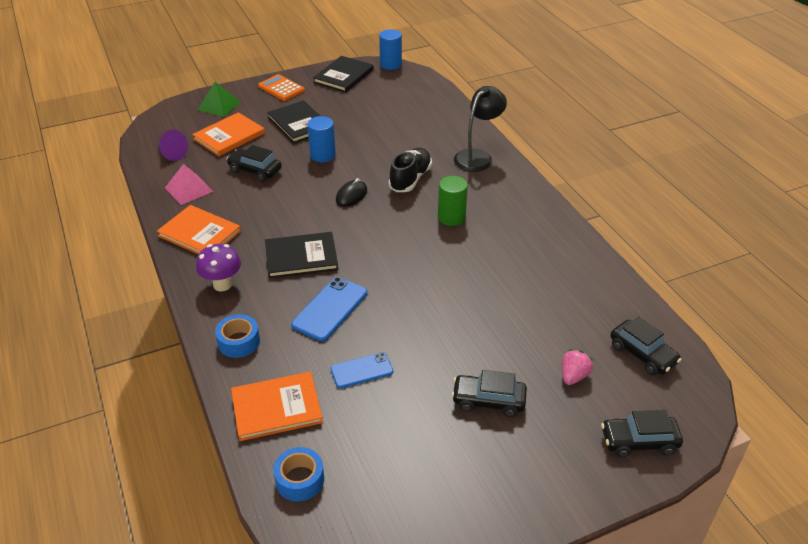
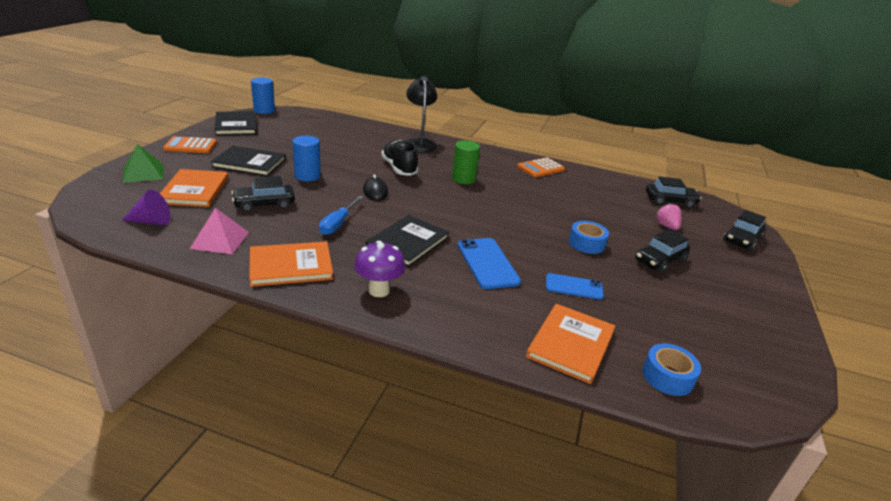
camera: 50 degrees left, 10 degrees down
(239, 342) = (465, 320): blue tape -> blue tape (586, 243)
(278, 213) = (338, 224): none -> blue screwdriver
(361, 370) = (574, 287): blue phone -> blue phone turned 75 degrees clockwise
(558, 241) = (540, 168): none -> orange calculator

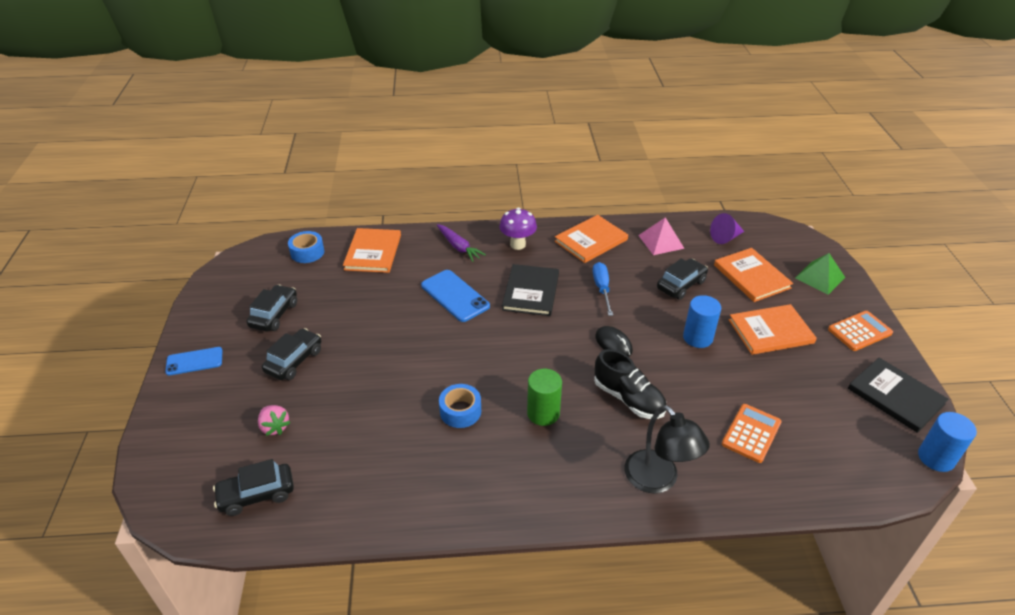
camera: 160 degrees right, 10 degrees up
(249, 163) = (770, 331): black book -> orange book
(453, 312) = (459, 247): none -> purple carrot
(540, 168) = (456, 497): orange calculator -> orange calculator (751, 433)
(574, 287) = (377, 299): blue phone -> blue phone (194, 361)
(586, 243) = (370, 356): blue tape -> blue tape (460, 411)
(741, 239) = (180, 442): black car -> black car (274, 315)

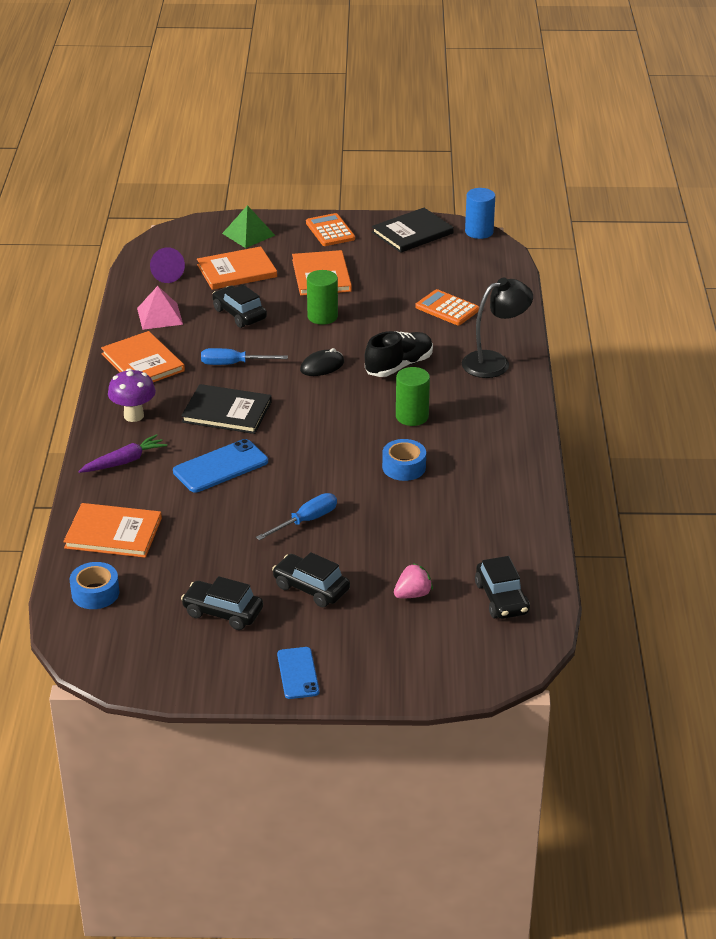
camera: 85 degrees left, 5 degrees down
(382, 351) = (306, 521): none -> blue screwdriver
(697, 337) = (322, 316): blue cylinder -> green cylinder

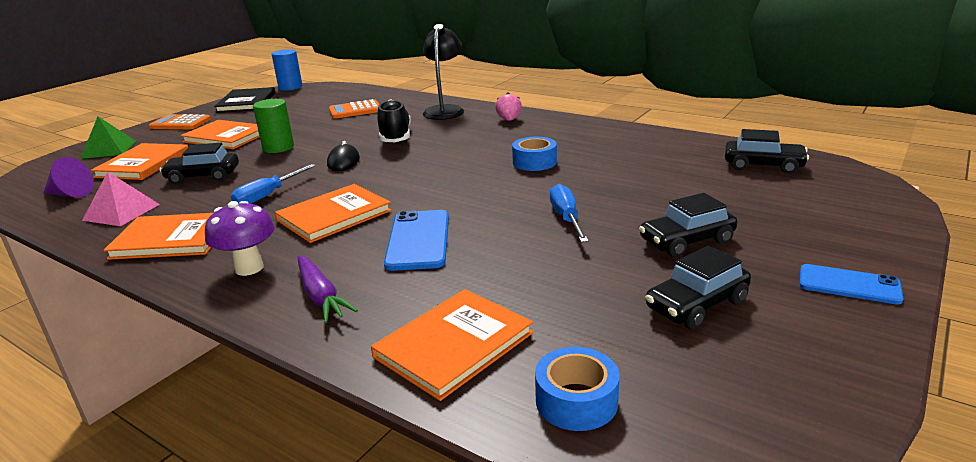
camera: 55 degrees left, 10 degrees down
(124, 461) = (321, 296): purple carrot -> purple carrot turned 150 degrees clockwise
(227, 412) = (334, 216): black book -> orange book
(412, 416) = (469, 146): green cylinder -> none
(413, 594) = (733, 197): pink strawberry -> pink strawberry (509, 120)

